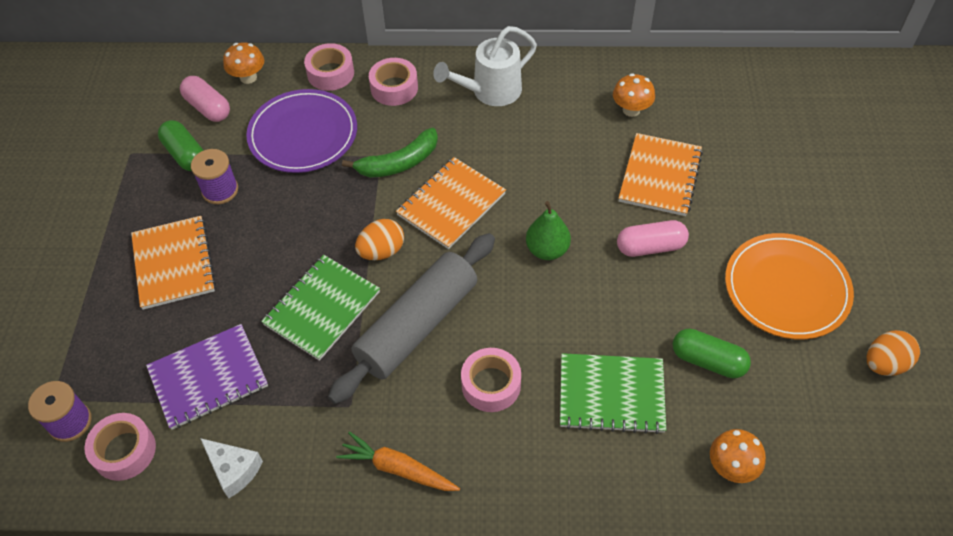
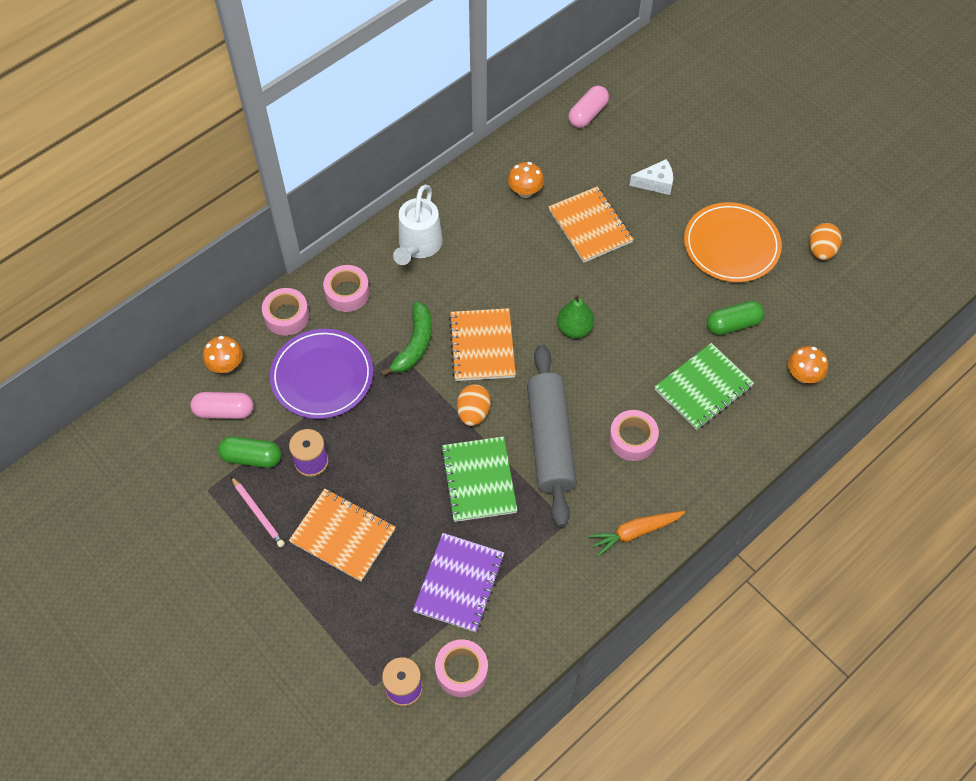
camera: 45 degrees left, 5 degrees up
(140, 197) = (258, 513): none -> pink pencil
(234, 470) = (542, 619): white cheese -> white cheese (656, 183)
(650, 247) = (632, 278): pink capsule -> pink capsule (587, 114)

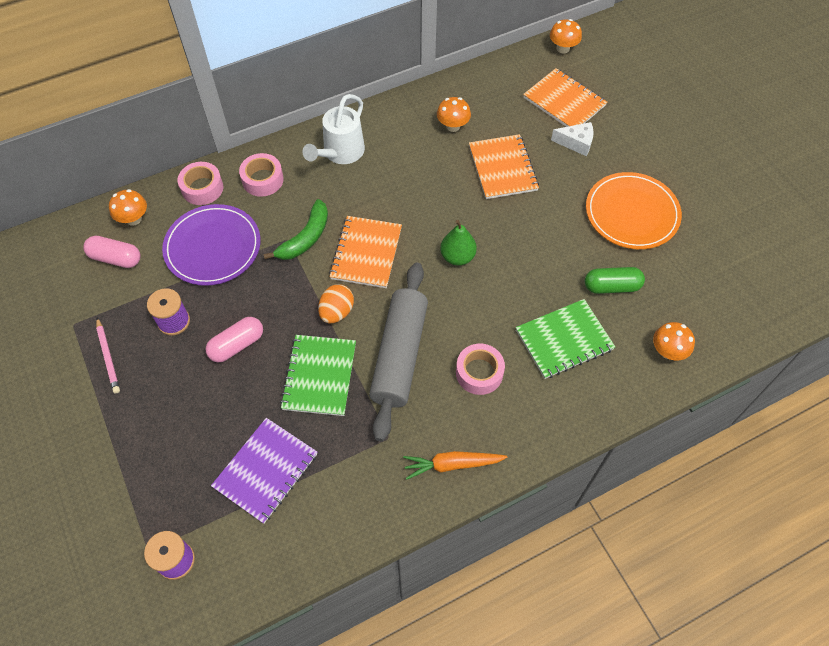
camera: 15 degrees right, 0 degrees up
(252, 457) = (123, 305): green capsule -> none
(343, 535) = (175, 397): orange notebook -> orange notebook (564, 101)
(461, 671) = (237, 559): pink tape -> none
(587, 114) = (532, 72): pink capsule -> pink capsule (237, 345)
(611, 81) = (563, 48): none -> orange mushroom
(821, 251) = (719, 237): orange egg -> none

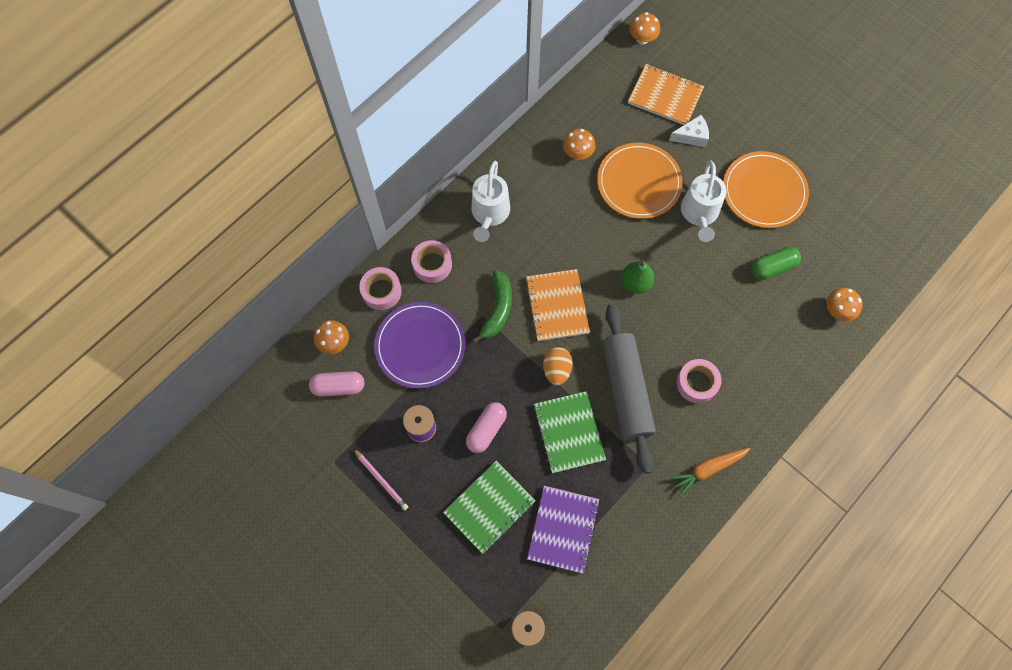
camera: 20 degrees left, 10 degrees up
(503, 168) = (639, 182): orange notebook -> orange plate
(553, 214) = (699, 214): none -> white watering can
(564, 340) = (753, 330): green notebook -> green notebook (489, 507)

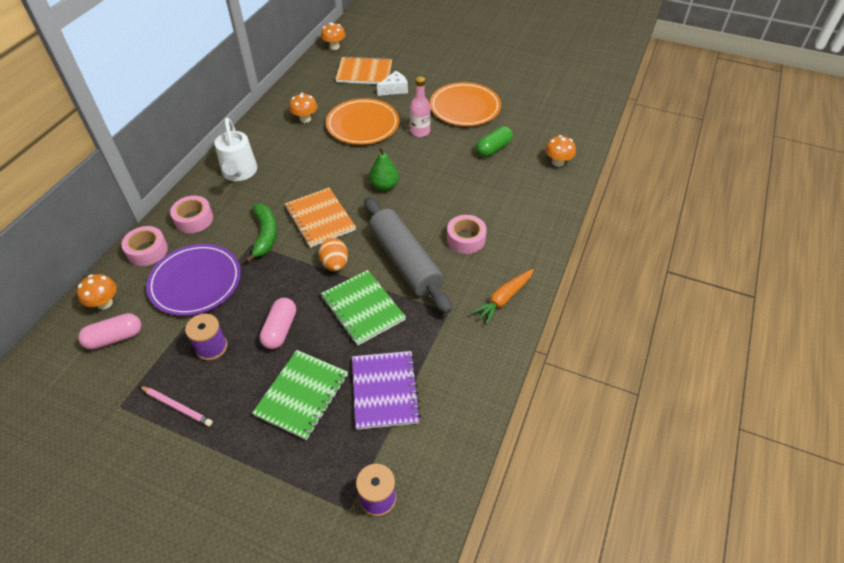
camera: 20 degrees left, 20 degrees down
(699, 214) = (420, 132): white watering can -> pink bottle

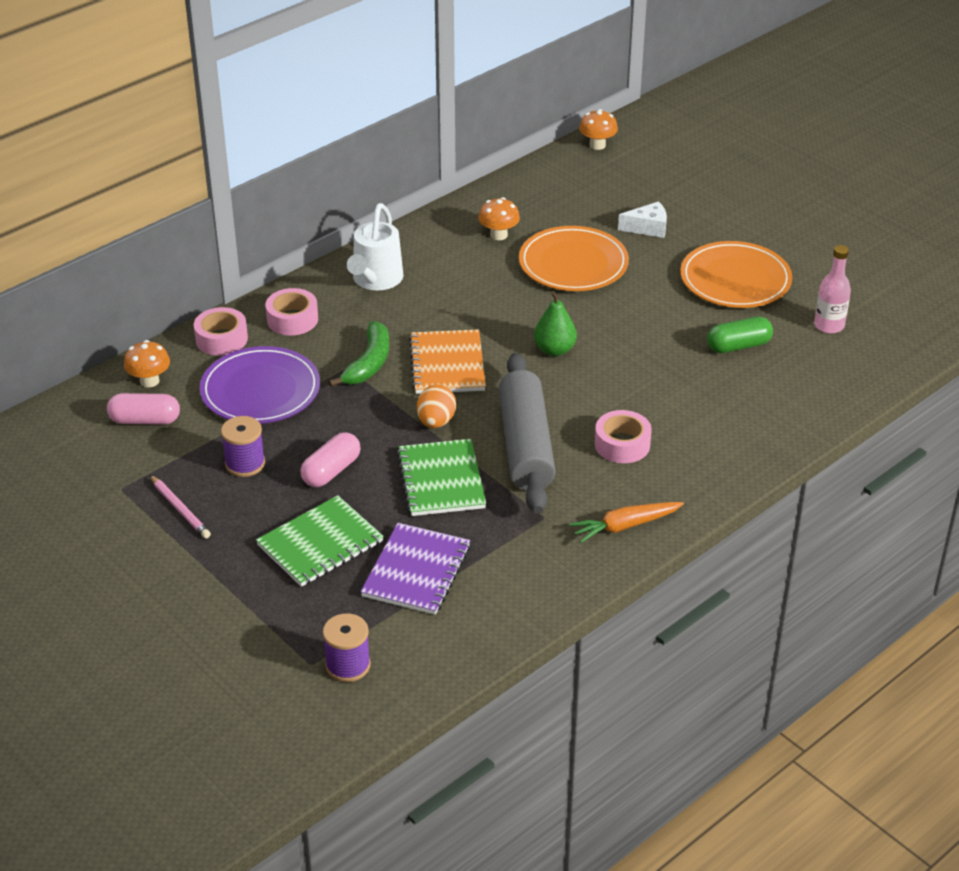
camera: 25 degrees right, 10 degrees down
(364, 72) = (619, 193): orange notebook -> none
(420, 132) = (648, 295): pink bottle -> pink bottle (829, 325)
(558, 162) = (821, 389): orange mushroom -> none

